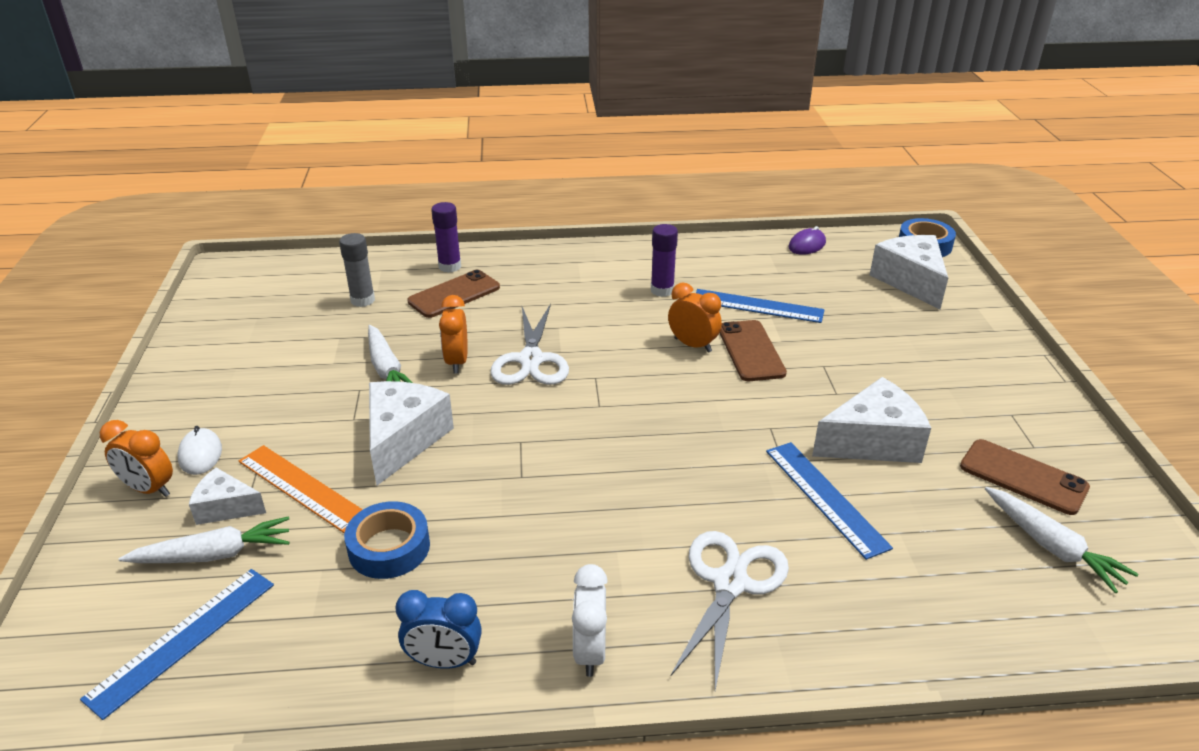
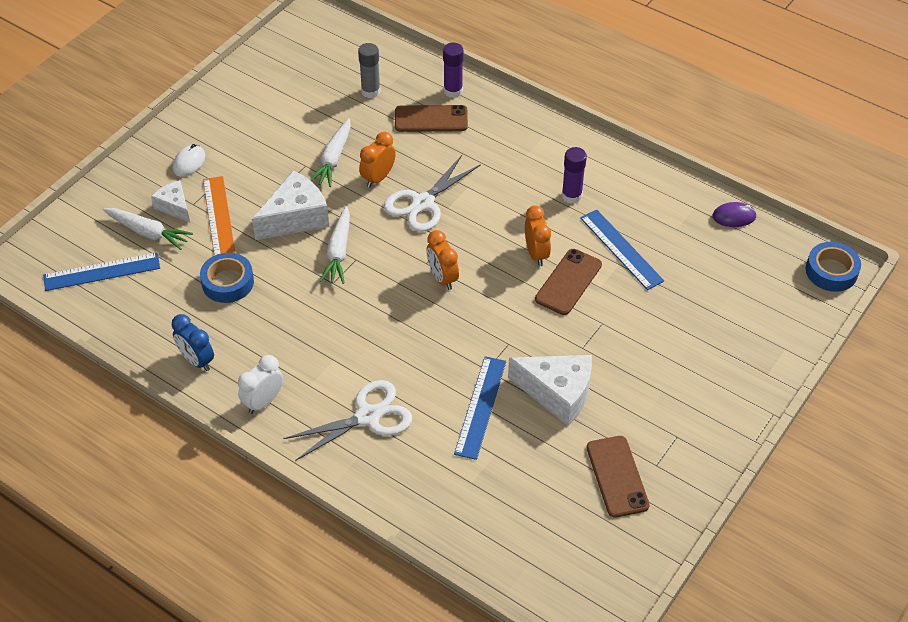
camera: 40 degrees right, 15 degrees up
(149, 489) = (149, 171): orange clock -> orange clock (442, 278)
(910, 281) = (767, 296): white cheese -> none
(1051, 546) = (568, 522): white carrot -> white carrot (338, 252)

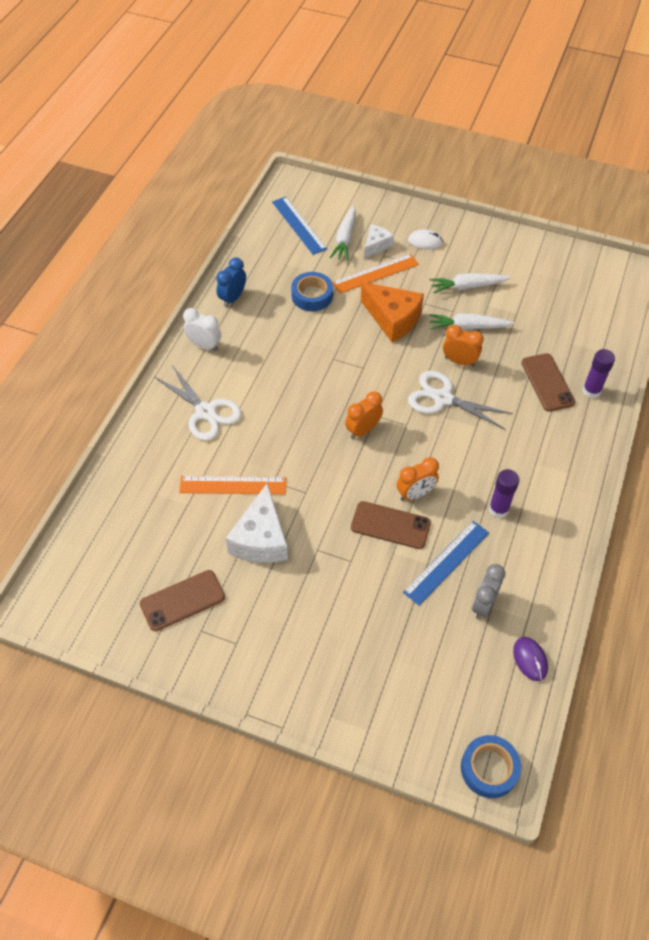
camera: 75 degrees right, 5 degrees up
(295, 218) = (393, 319): white cheese -> orange cheese
(338, 252) = (367, 354): white carrot -> white carrot (467, 286)
(370, 91) = (560, 333): grey glue stick -> none
(480, 407) = (233, 485): blue ruler -> orange ruler
(672, 234) = (483, 604): none -> grey clock

